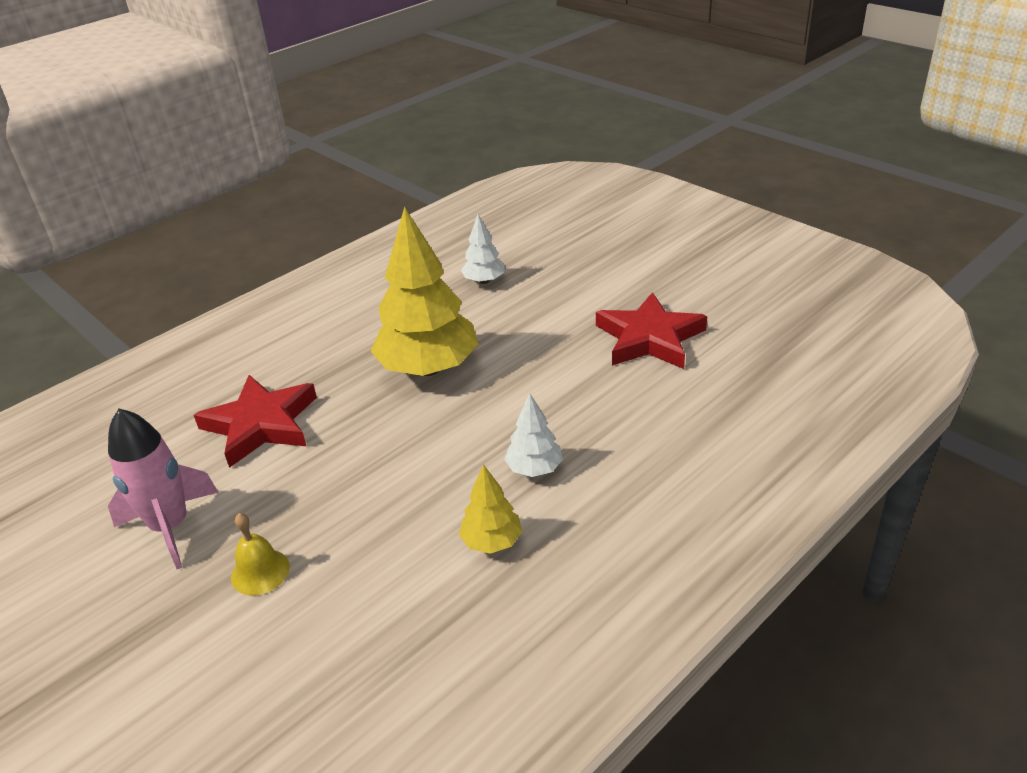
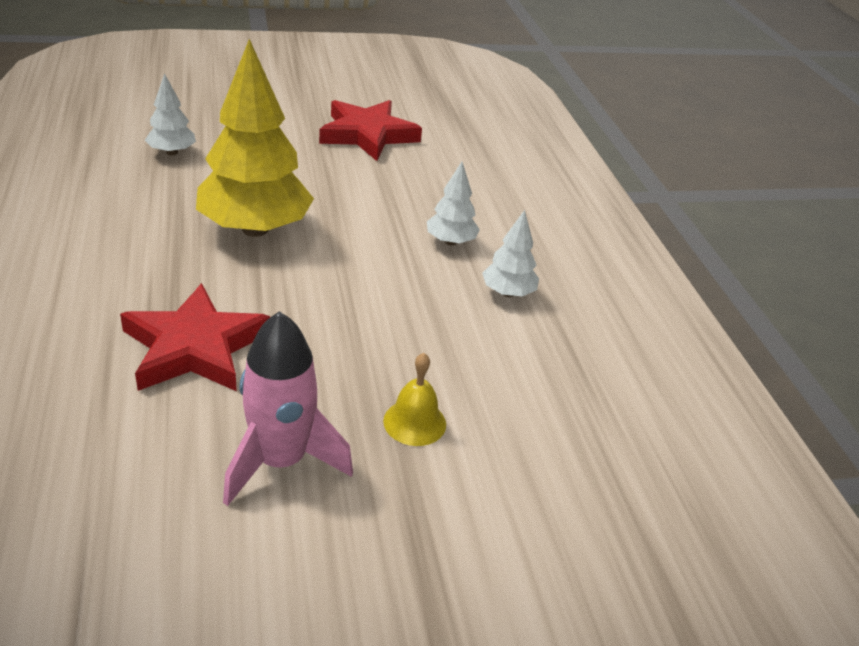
camera: 65 degrees left, 0 degrees up
(492, 542) = (508, 293): yellow tree -> white tree

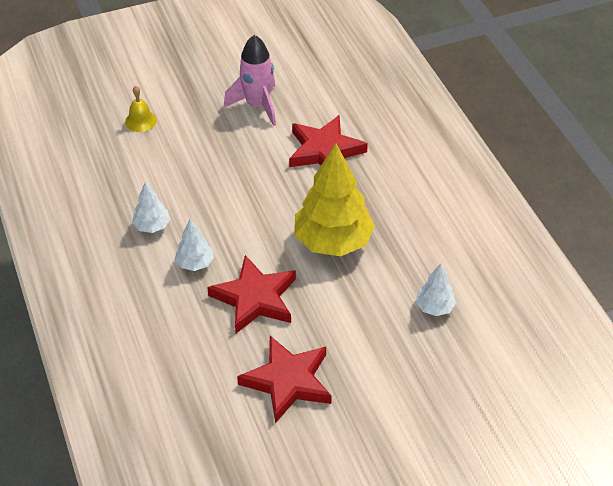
camera: 175 degrees right, 10 degrees up
(381, 197) = (255, 298): none -> red star
(414, 422) = (199, 134): yellow bell -> yellow bell (141, 121)

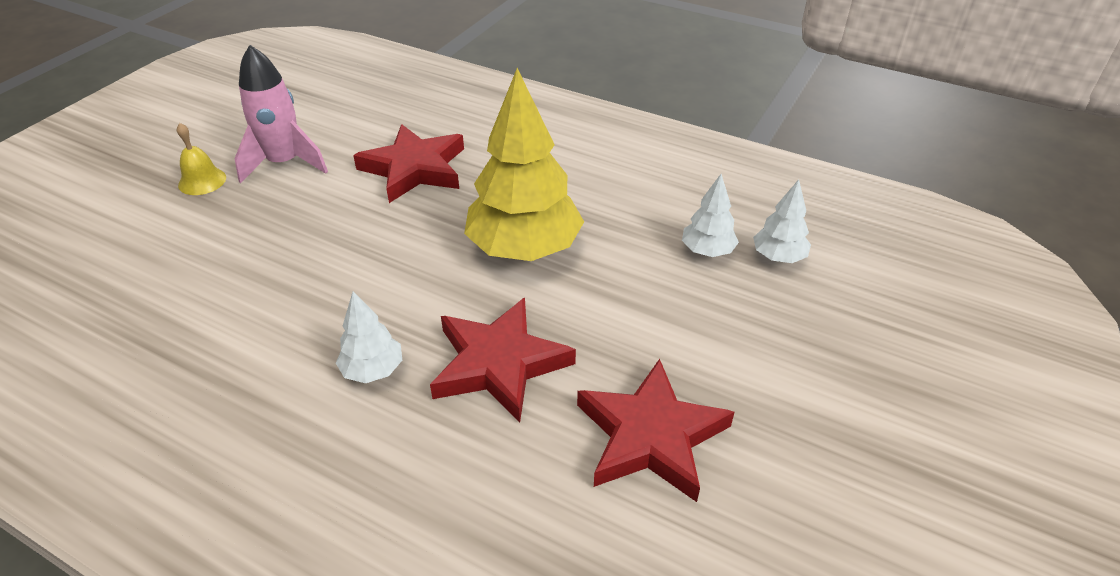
camera: 40 degrees left, 5 degrees down
(141, 121) = (130, 248): yellow bell -> yellow bell (202, 181)
(152, 226) = (263, 361): white tree -> white tree (778, 257)

